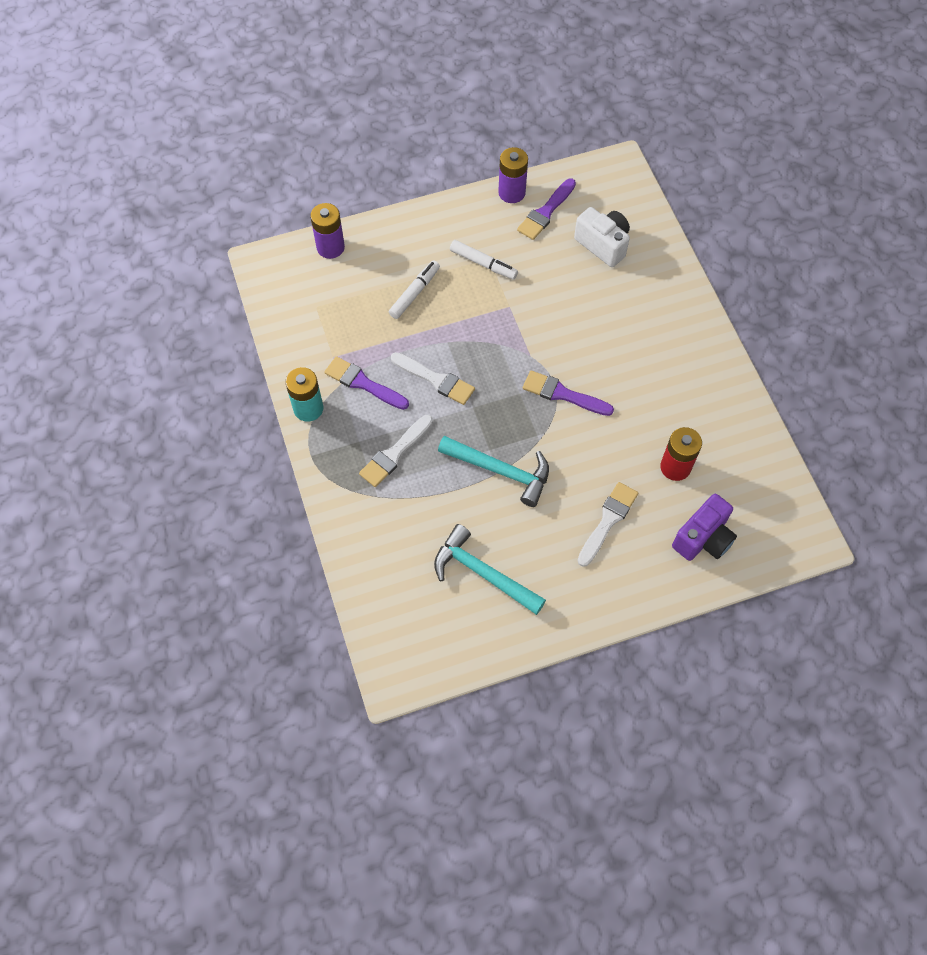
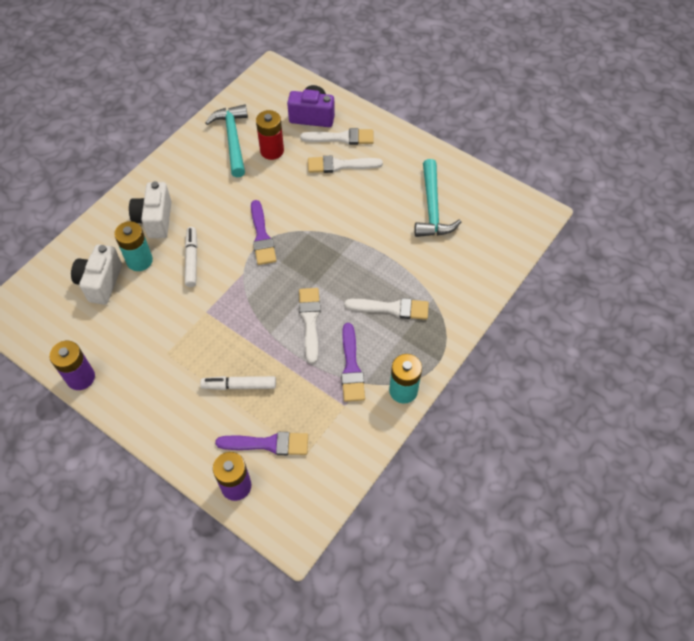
camera: 125 degrees left, 5 degrees down
(483, 263) = (174, 354): white marker -> white marker (192, 260)
(501, 471) = (352, 238): turquoise hammer -> turquoise hammer (232, 139)
(546, 212) = (88, 340): purple brush -> purple brush (268, 444)
(607, 283) = (139, 260): none -> turquoise battery
(648, 548) = (341, 138): none -> white brush
(650, 317) = (155, 220): none -> white camera

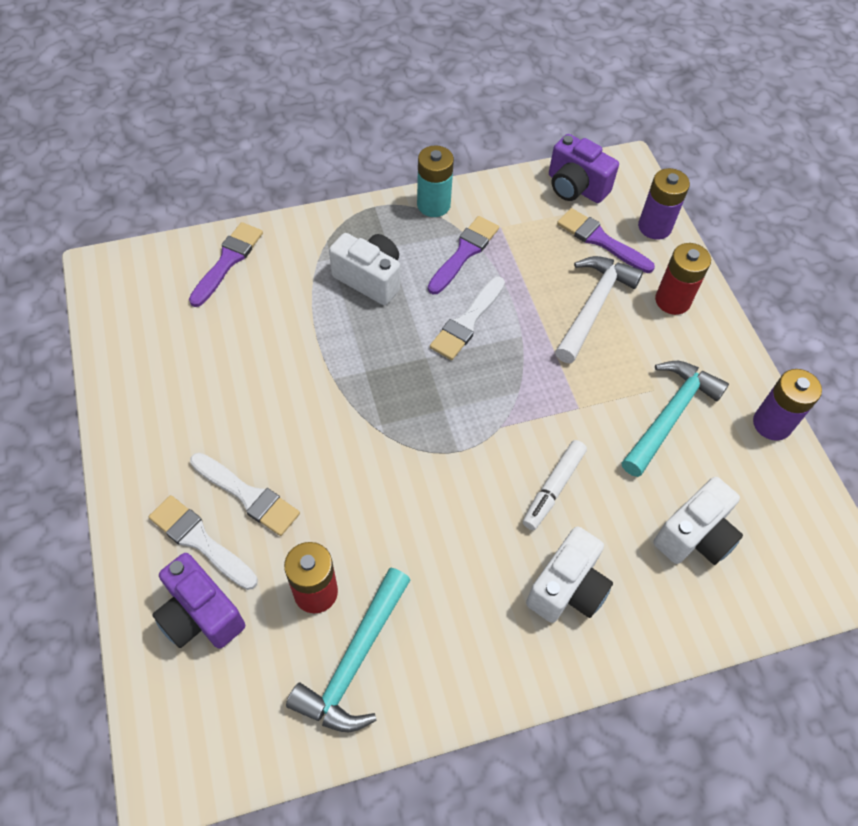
camera: 145 degrees left, 0 degrees up
(139, 260) = (624, 534): turquoise battery -> none
(188, 427) = (672, 300): none -> red battery
(239, 386) = (593, 306): white marker -> white hammer
(262, 236) = (440, 460): purple brush -> purple brush (228, 261)
(318, 482) = (575, 187): none -> purple camera
(391, 308) = (370, 279): white brush -> white camera
(432, 208) = (204, 354): turquoise hammer -> turquoise hammer (670, 415)

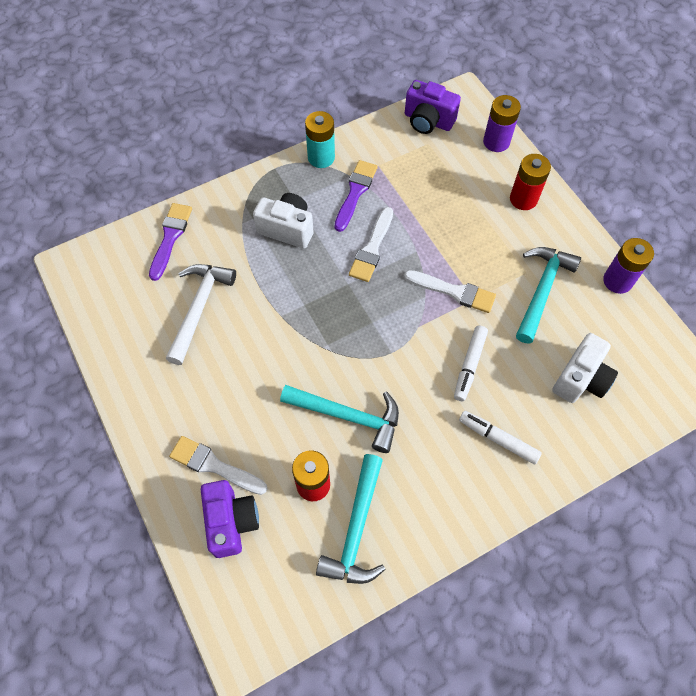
camera: 10 degrees left, 5 degrees up
(201, 615) = (231, 522): purple camera -> purple camera turned 135 degrees counterclockwise
(248, 495) = (240, 422): white brush -> white brush (454, 292)
(383, 517) = (348, 416): none -> turquoise hammer
(567, 588) = (498, 439): white camera -> white marker
(593, 306) = (465, 216): white hammer -> white hammer (199, 308)
(600, 240) = (458, 161): purple brush -> none

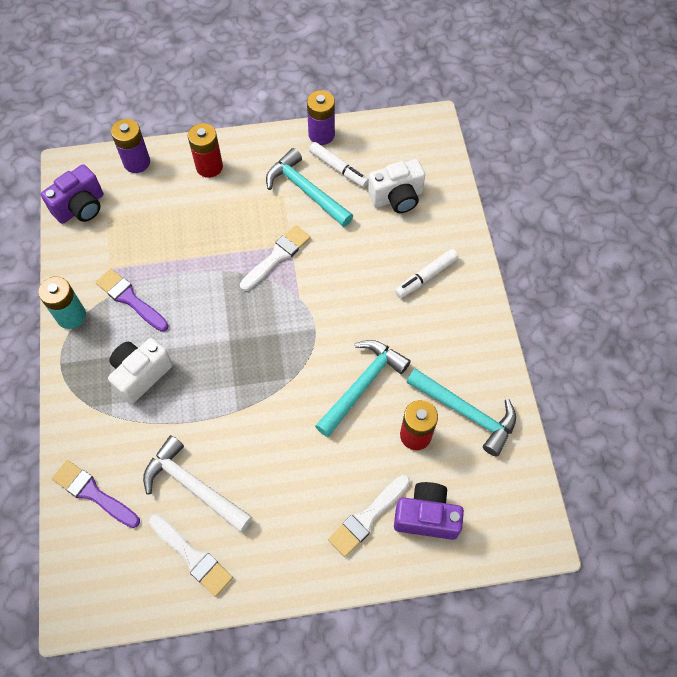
camera: 70 degrees left, 0 degrees up
(372, 248) = (200, 306): white brush -> white brush (192, 556)
(469, 365) = (353, 272): white marker -> white marker (338, 168)
(580, 379) = (397, 197): white camera -> white camera turned 105 degrees clockwise

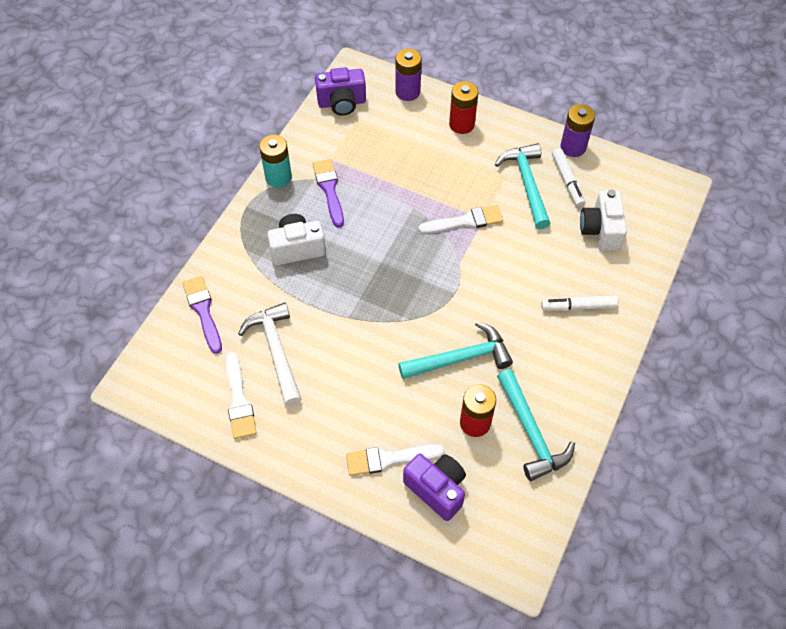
camera: 35 degrees right, 5 degrees down
(397, 197) = (601, 230): white camera -> white camera turned 75 degrees clockwise

